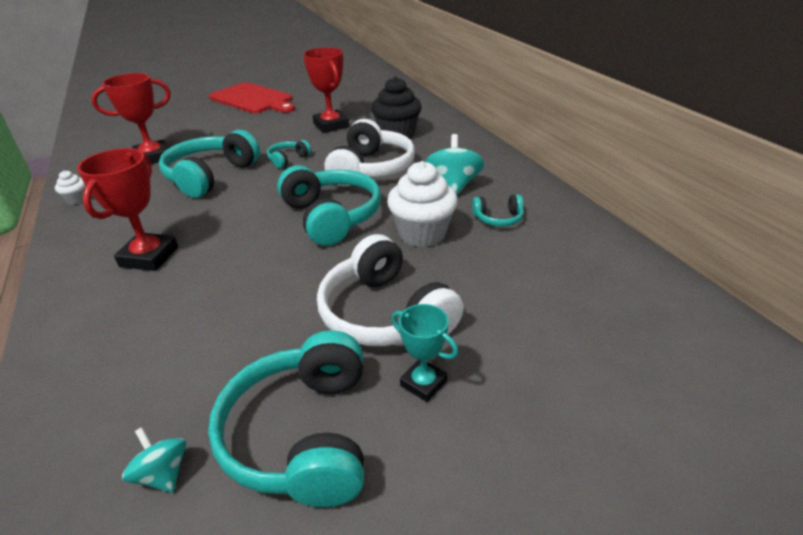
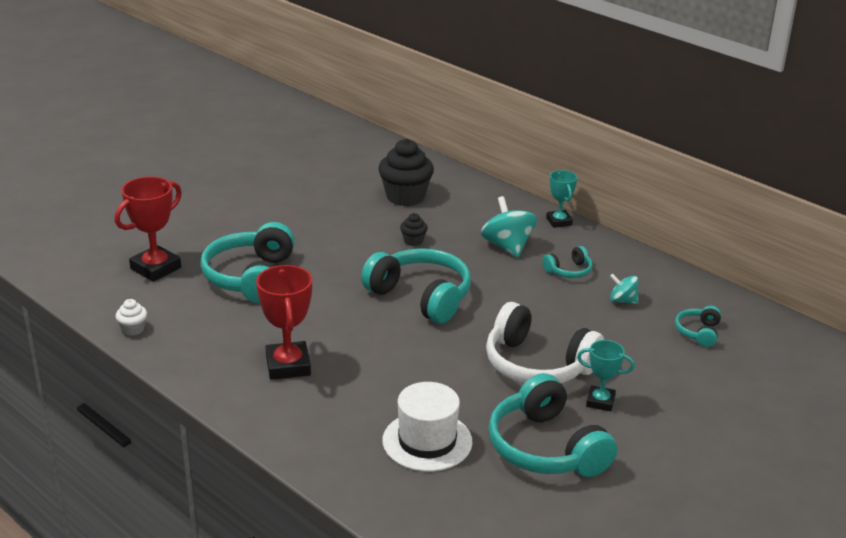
camera: 25 degrees left, 5 degrees down
(163, 474) = (476, 490): turquoise spinning top -> turquoise spinning top (622, 300)
(180, 379) = (427, 441): none -> white hat
(253, 99) = (185, 172): red cutting board -> none
(288, 159) = (316, 245): turquoise headphones -> turquoise headphones (698, 332)
(331, 125) = (321, 196): red trophy -> none
(371, 168) = (413, 241): white headphones -> black cupcake
(422, 234) = (515, 297): white cupcake -> none
(521, 172) = (559, 221): none -> turquoise trophy

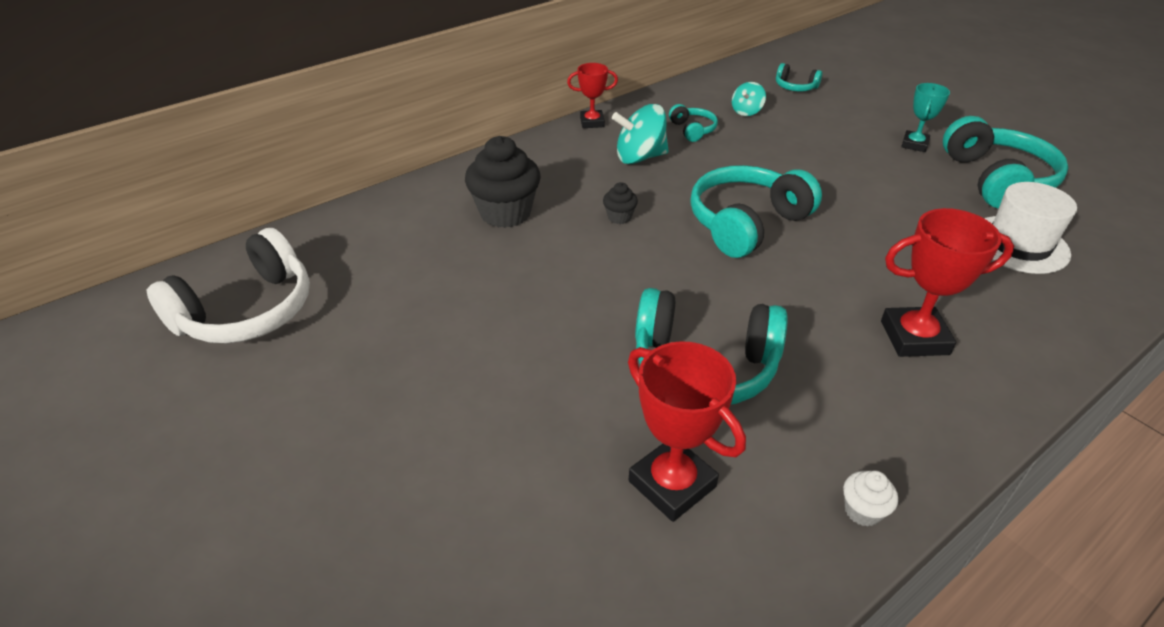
camera: 80 degrees left, 10 degrees up
(537, 365) = (865, 167): white headphones -> white headphones (247, 311)
(546, 448) = (996, 179): turquoise headphones -> turquoise headphones turned 75 degrees counterclockwise
(559, 221) = (592, 122): turquoise trophy -> red trophy

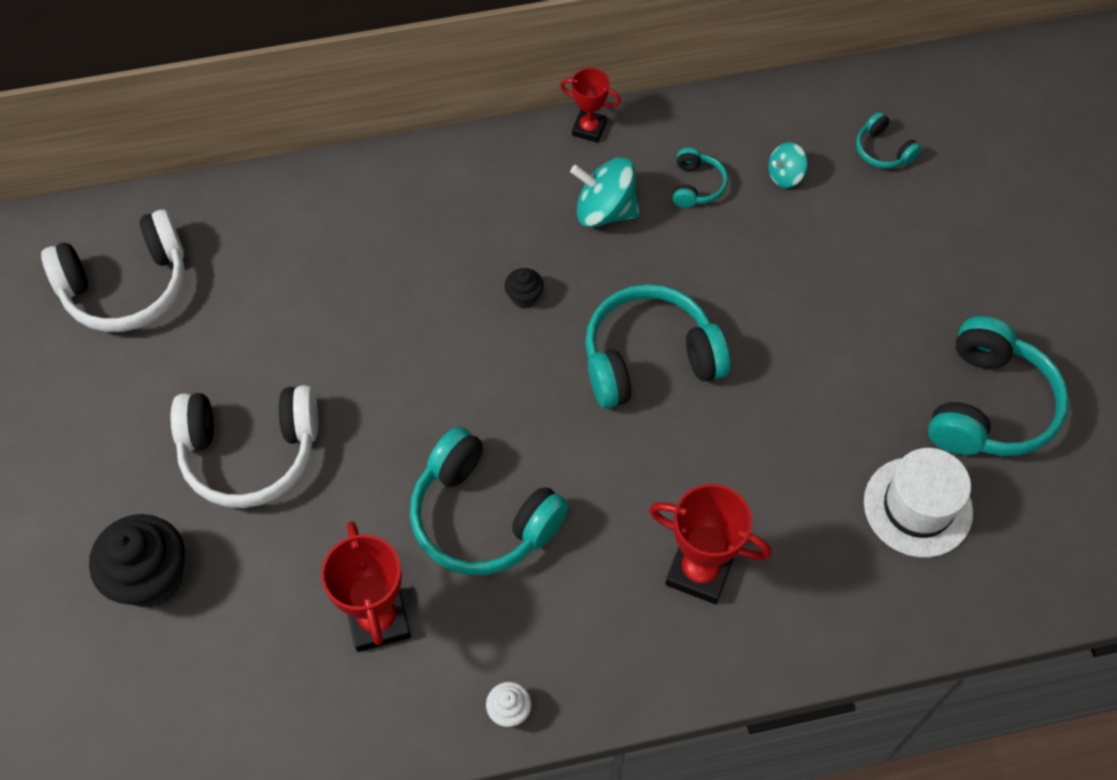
camera: 25 degrees right, 20 degrees up
(446, 393) = (250, 452): none -> white headphones
(505, 213) = (414, 245): black cupcake -> black cupcake (151, 577)
(914, 144) = (943, 311): turquoise trophy -> none

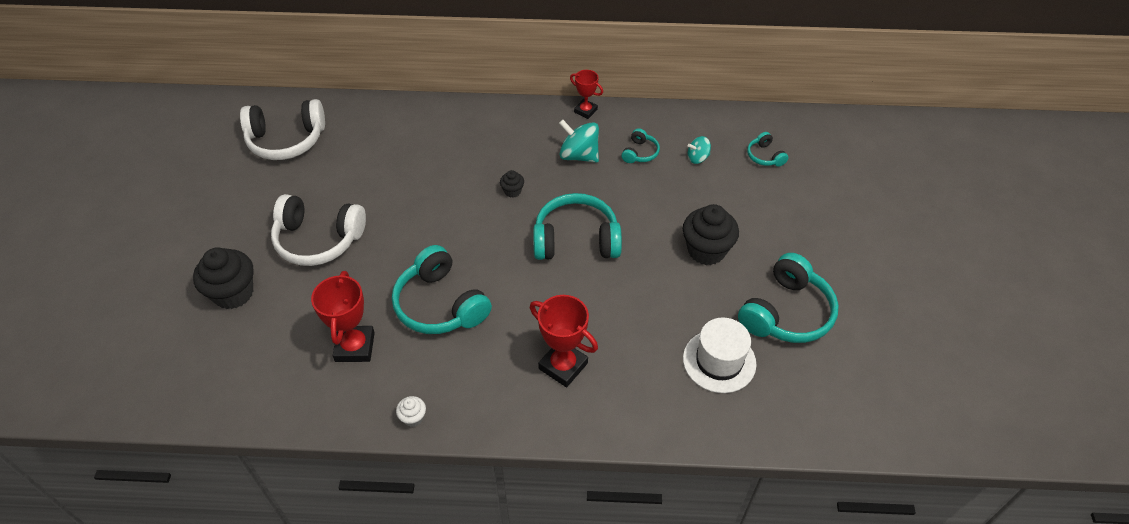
camera: 15 degrees right, 10 degrees down
(845, 331) = (706, 250): none -> black cupcake

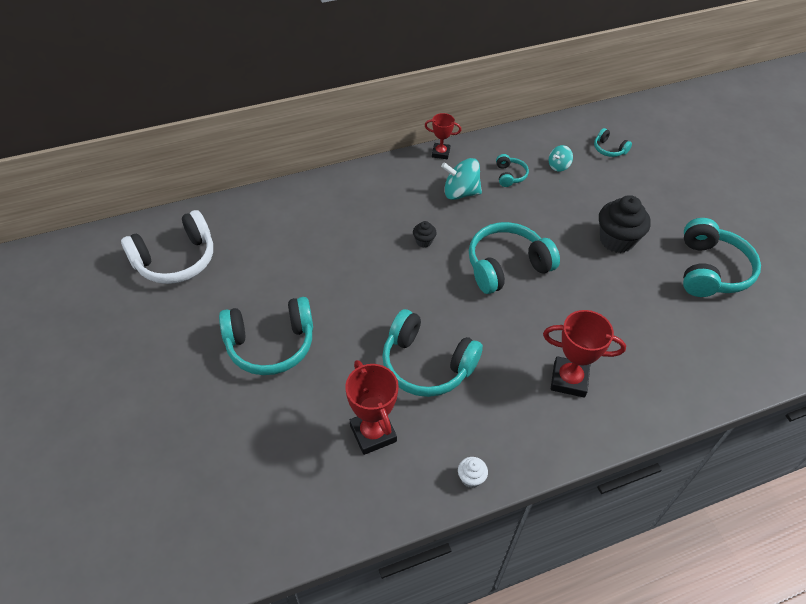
camera: 25 degrees left, 0 degrees up
(233, 293) = (217, 426): black cupcake -> none
(318, 239) = (270, 344): white headphones -> turquoise headphones
(719, 361) = (688, 328): white hat -> none

